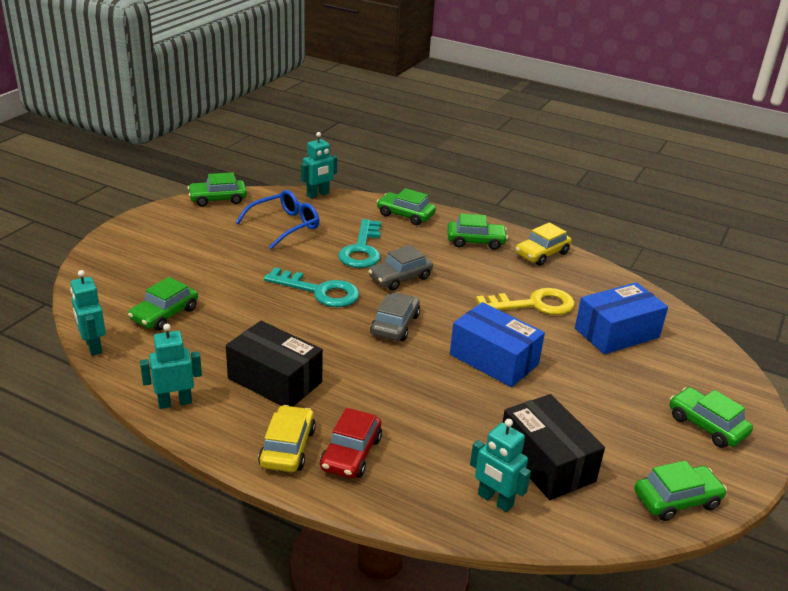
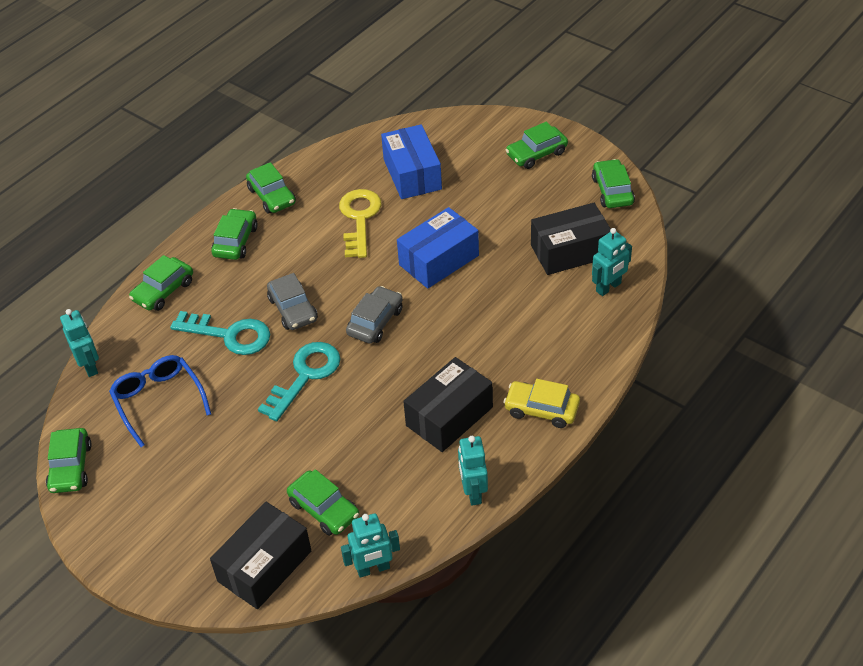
camera: 75 degrees left, 15 degrees up
(108, 290) = (264, 566): none -> black box
(351, 453) = (552, 368): red car -> none
(395, 325) = (375, 321): grey car -> grey car turned 90 degrees clockwise
(541, 254) = (272, 196): yellow car -> green car

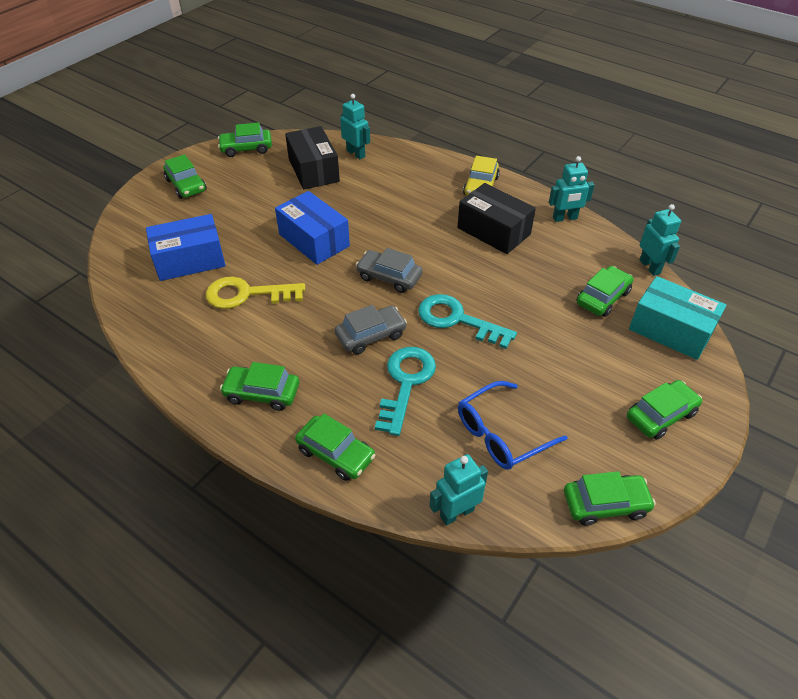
camera: 95 degrees left, 0 degrees up
(264, 566) = (670, 330): black box -> turquoise box
(272, 196) = (193, 367): green car -> green car (661, 415)

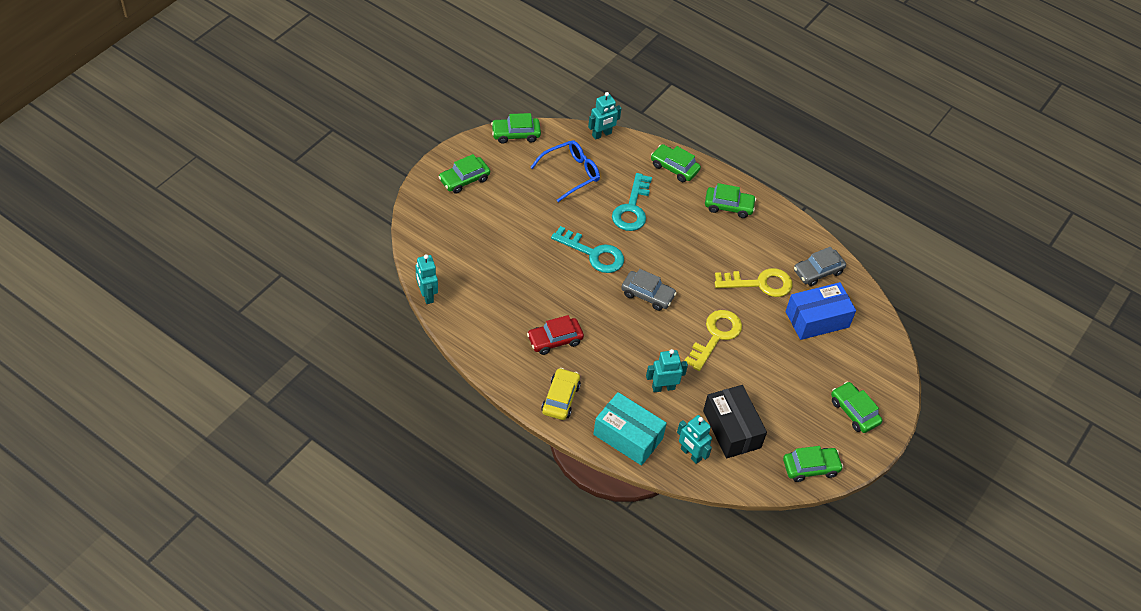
camera: 175 degrees right, 5 degrees up
(314, 240) = (716, 336): blue box -> yellow key
(371, 335) = (658, 244): grey car -> grey car (818, 271)
(493, 231) = (555, 340): black box -> red car
(565, 218) = (486, 352): turquoise robot -> turquoise robot (663, 387)
(603, 297) = (476, 268): green car -> none
(670, 330) = (433, 238): turquoise box -> turquoise box (628, 436)

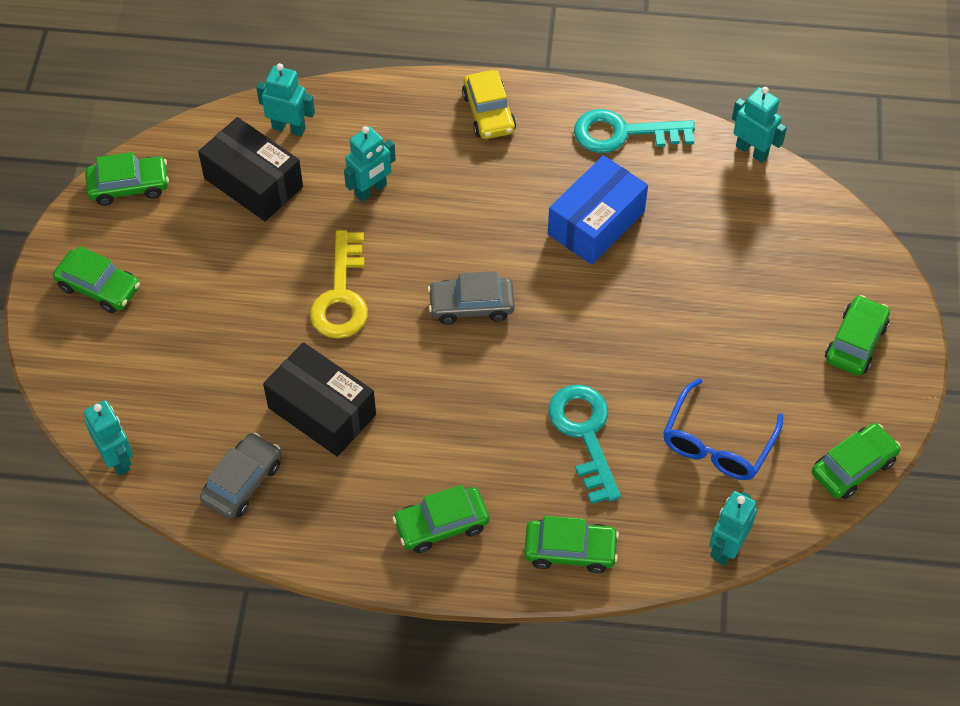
camera: 155 degrees right, 5 degrees up
(555, 340) = (548, 179): red car -> none
(593, 253) = (587, 327): turquoise key -> turquoise key (623, 133)
(628, 436) = (378, 110): turquoise box -> none
(759, 283) = (322, 411): yellow key -> black box
(810, 467) = (129, 186): green car -> green car turned 150 degrees counterclockwise
(817, 319) = (209, 399): blue box -> blue box (596, 223)
(879, 314) = (117, 459): none -> turquoise robot

